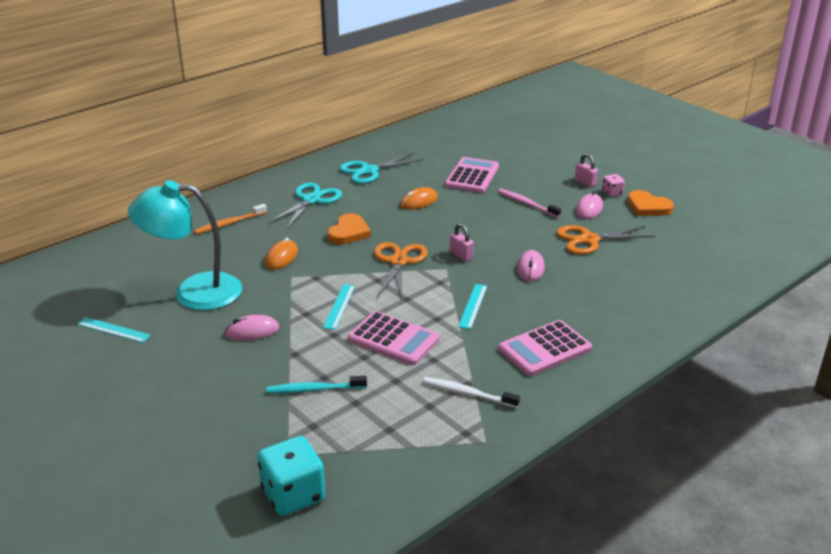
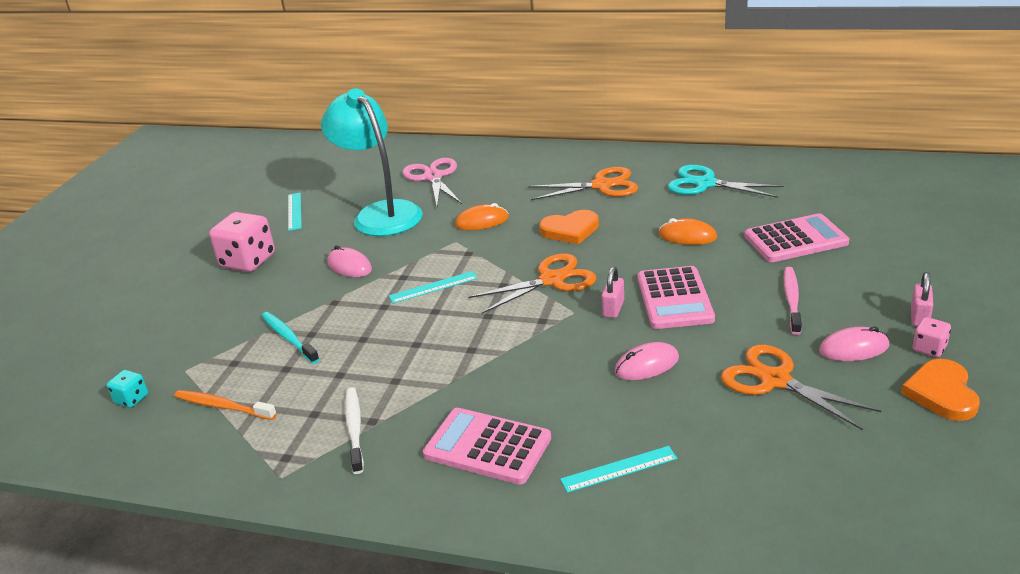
camera: 60 degrees right, 0 degrees up
(160, 377) = (248, 261): none -> pink dice
(178, 252) = (433, 177): none -> pink scissors
(229, 223) = (506, 173): orange toothbrush -> orange toothbrush (223, 406)
(293, 495) = (131, 399): turquoise dice -> turquoise dice, size x0.49
(311, 200) = (602, 186): turquoise scissors -> orange scissors
(393, 339) = (408, 341): pink calculator -> pink calculator (674, 299)
(473, 306) = (521, 361): turquoise ruler -> turquoise ruler (619, 469)

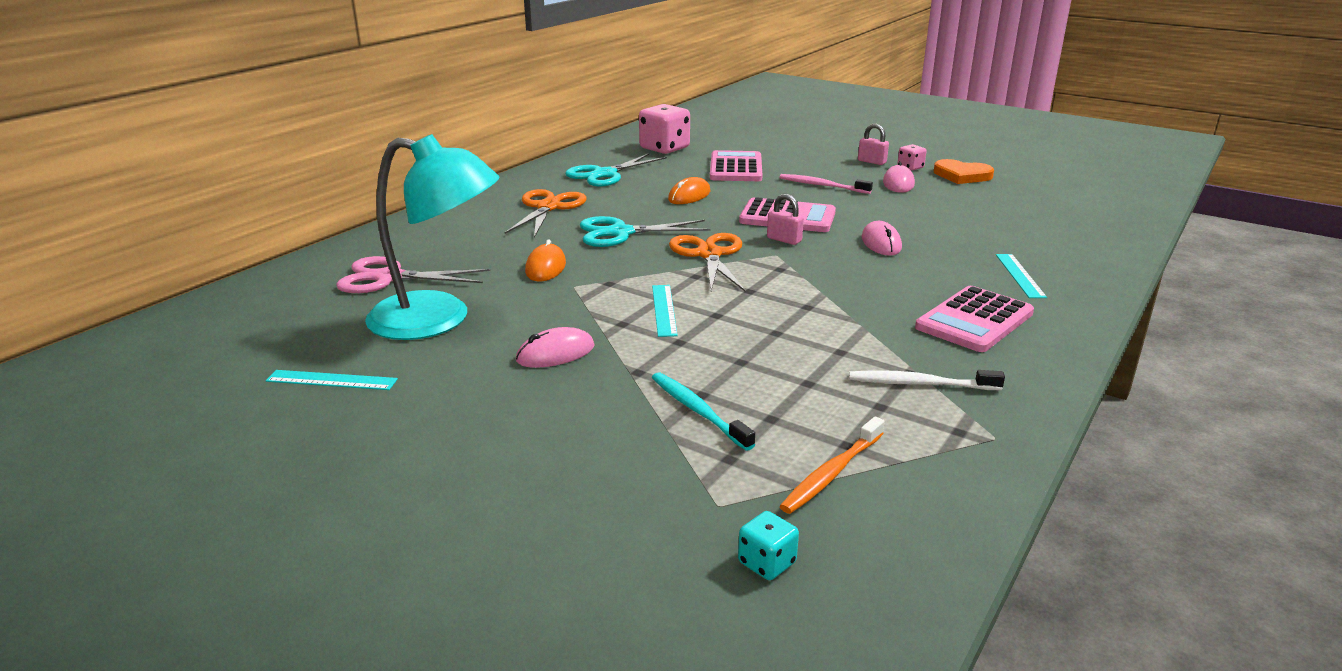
camera: 75 degrees left, 5 degrees down
(248, 261) = (442, 431): pink dice -> pink dice (664, 148)
(289, 338) = (698, 411): turquoise toothbrush -> turquoise toothbrush turned 75 degrees clockwise
(380, 213) = (438, 319): turquoise lamp -> turquoise lamp turned 150 degrees counterclockwise
(570, 230) = (621, 233): orange heart -> turquoise scissors
(775, 380) = (925, 210): orange scissors -> none

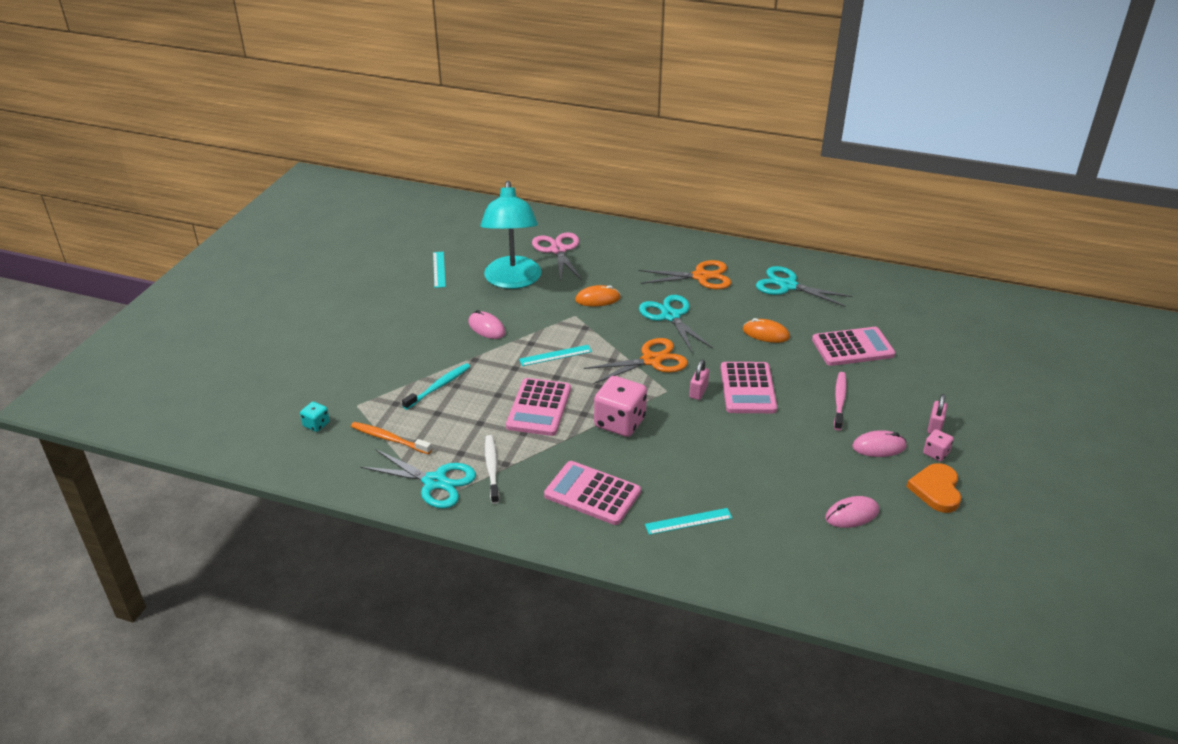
camera: 75 degrees right, 10 degrees up
(664, 148) = (877, 302): pink dice -> pink dice (620, 422)
(784, 334) = (539, 408): none -> pink calculator
(881, 243) = (719, 442): pink mouse -> pink mouse (852, 514)
(951, 436) = (434, 482): none -> turquoise scissors

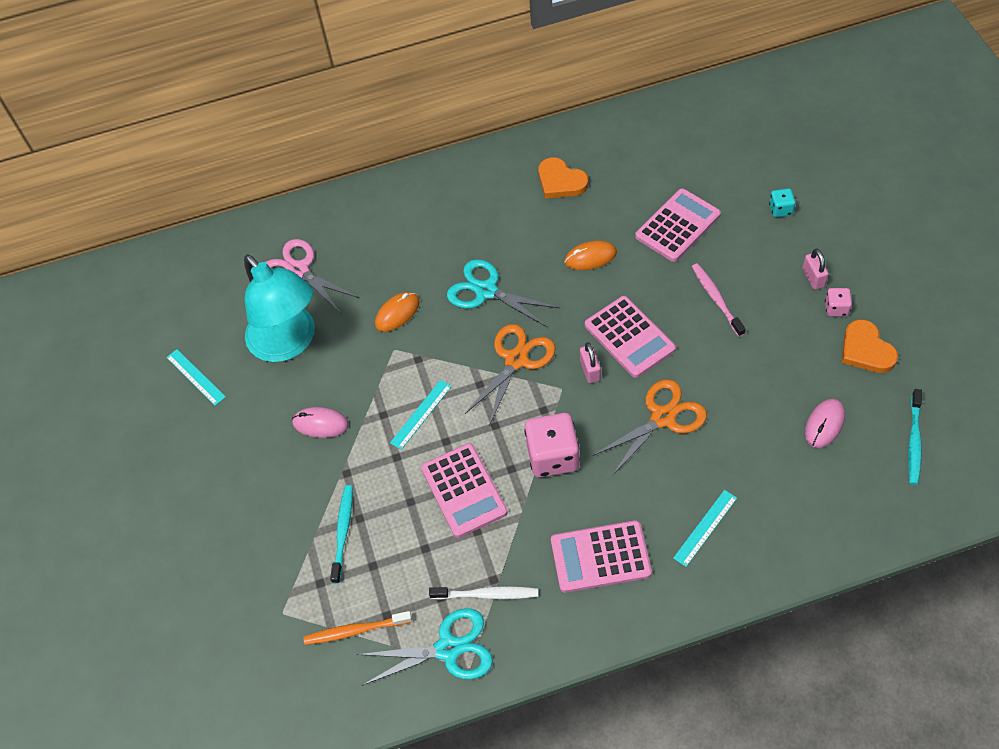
camera: 30 degrees left, 20 degrees up
(316, 424) = (265, 666): turquoise dice -> turquoise dice (780, 209)
(492, 469) = (486, 594): white toothbrush -> white toothbrush turned 135 degrees clockwise
(701, 277) = (471, 220): orange scissors -> orange scissors (663, 418)
(788, 286) = (560, 181): turquoise scissors -> orange heart
(879, 447) = (788, 332): pink mouse -> none
(921, 565) = (914, 441): none -> turquoise toothbrush

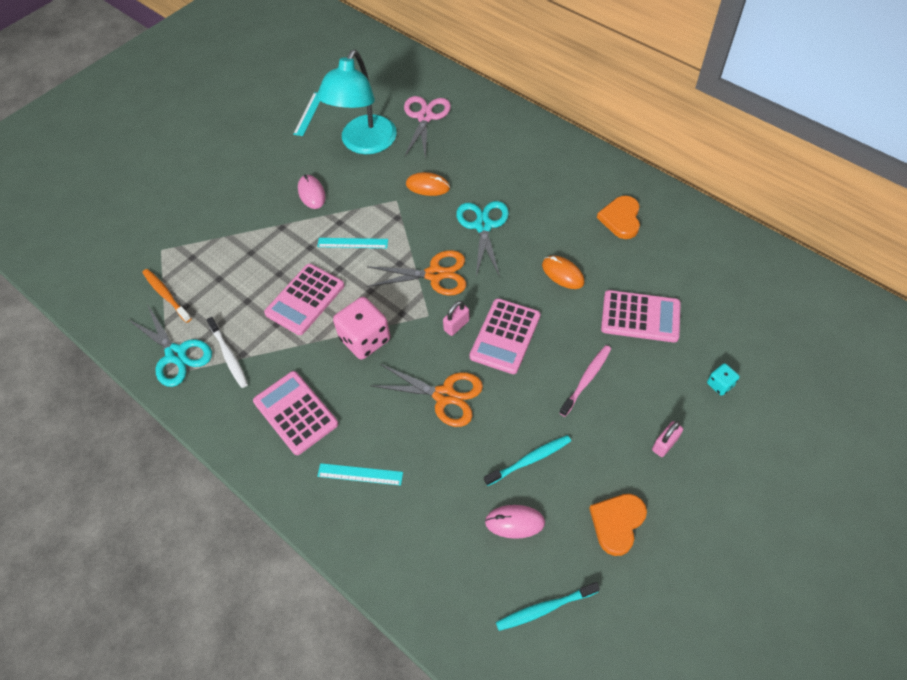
camera: 55 degrees right, 0 degrees up
(343, 532) = (235, 249): turquoise toothbrush -> turquoise toothbrush (529, 460)
(836, 308) = (645, 478): pink dice -> none

